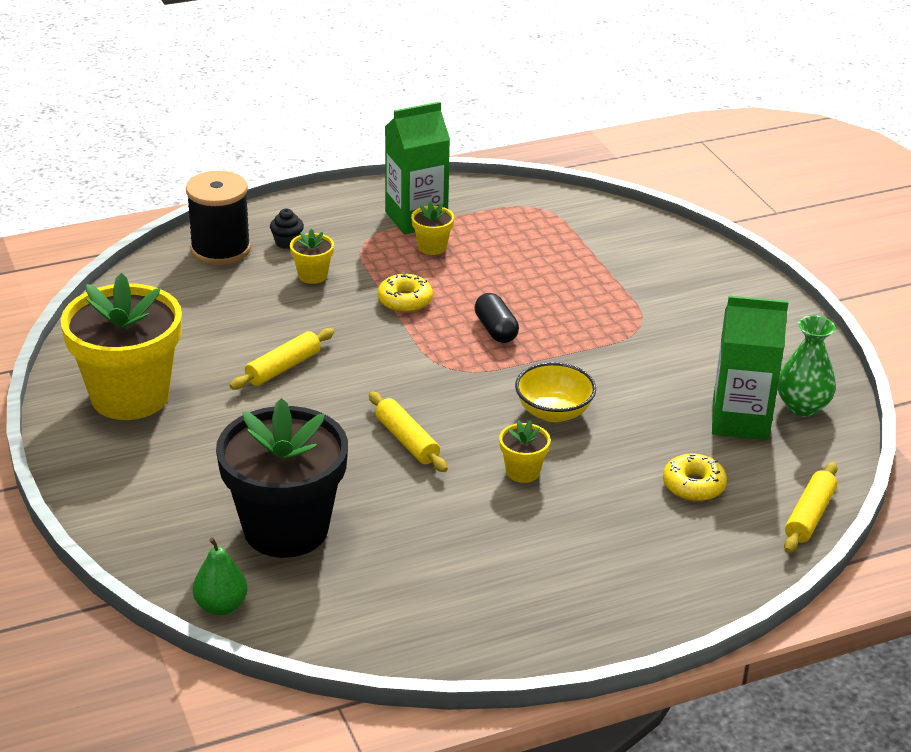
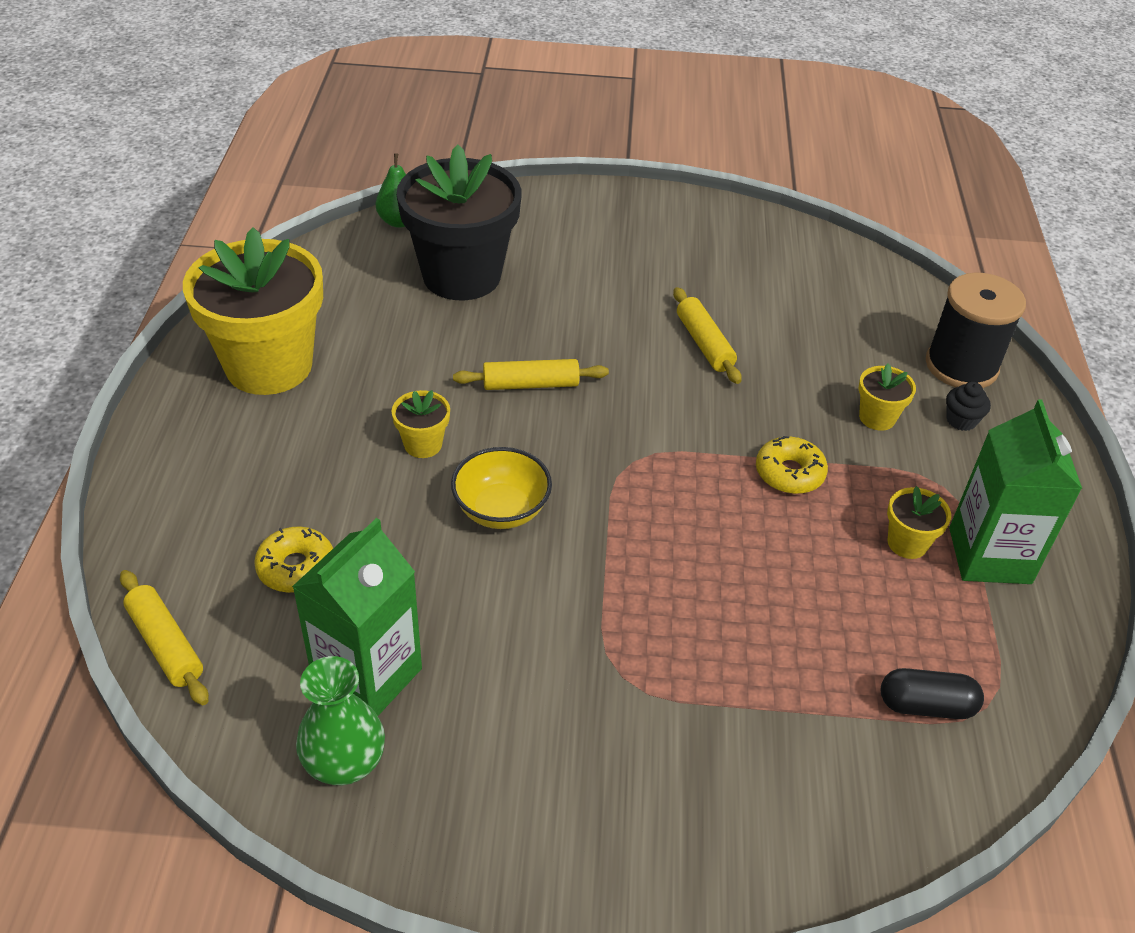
camera: 115 degrees right, 10 degrees up
(130, 396) = (710, 244): yellow flower pot -> yellow flower pot (269, 366)
(496, 330) = (688, 528): black capsule -> black capsule (926, 705)

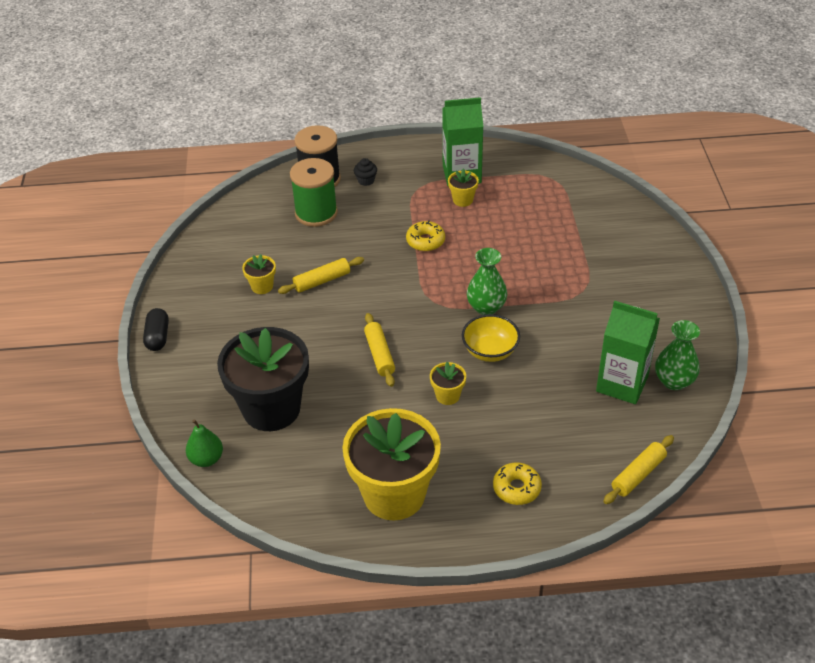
camera: 95 degrees left, 0 degrees up
(296, 567) = (563, 431): yellow donut -> yellow donut (516, 488)
(606, 524) = (486, 307): none -> green vase
(870, 353) = (316, 213): none -> green spool
(877, 418) = (372, 210): yellow flower pot -> yellow flower pot (262, 286)
(926, 705) = (559, 195): black capsule -> black capsule (158, 337)

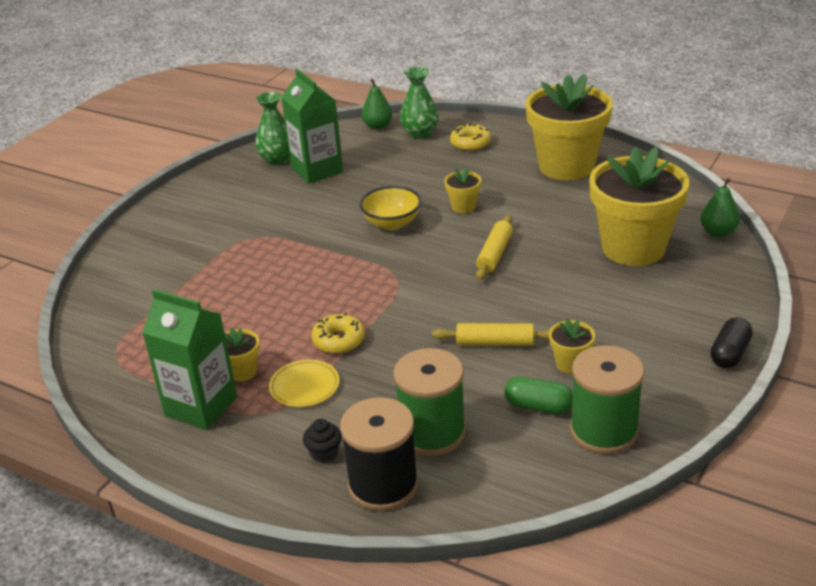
camera: 145 degrees left, 10 degrees down
(217, 253) = (603, 431): none -> green spool
(264, 251) = (538, 406): none -> green capsule
(271, 408) = (633, 248): black flower pot -> yellow flower pot
(415, 207) = (304, 386): none -> yellow plate
(486, 307) = (354, 256): green vase -> green vase (420, 134)
(638, 474) = (378, 126): yellow rolling pin -> green pear

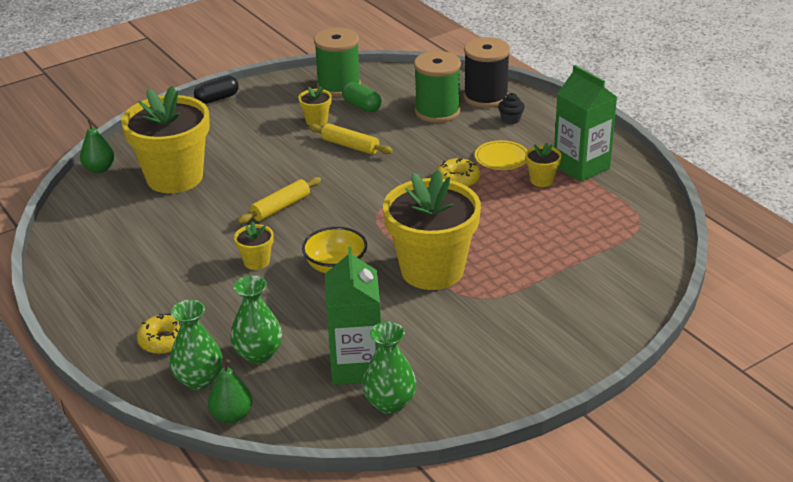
camera: 155 degrees left, 0 degrees up
(394, 156) = (258, 354): none -> green vase
(566, 166) = (115, 273): yellow flower pot -> yellow flower pot (432, 270)

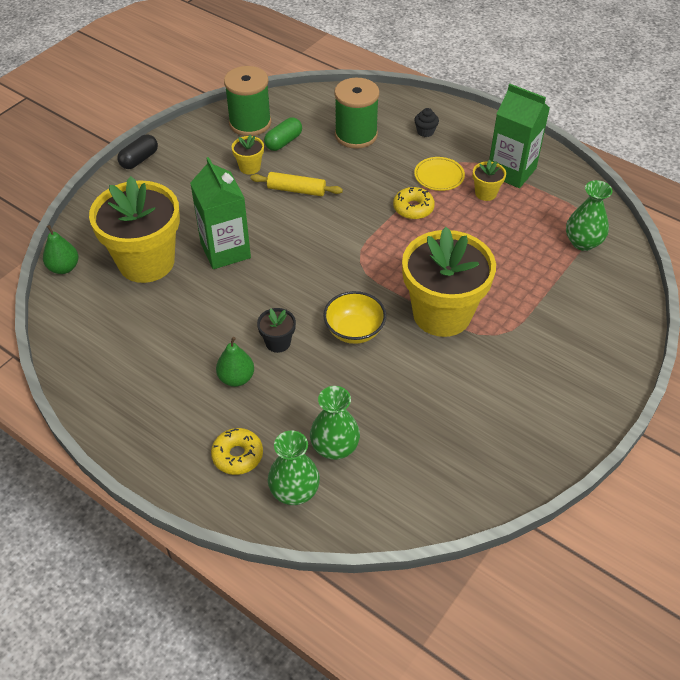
camera: 20 degrees left, 15 degrees up
(232, 415) = (346, 523): green pear -> green pear (236, 378)
(256, 262) = (278, 342): yellow flower pot -> black flower pot
(281, 207) = (268, 274): yellow rolling pin -> none
(356, 366) = (430, 437): green carton -> green carton (225, 250)
(362, 106) = (283, 142): green capsule -> green capsule turned 75 degrees counterclockwise
(390, 403) = (480, 469): green vase -> green vase (582, 242)
(485, 97) = (390, 110): black spool -> none

